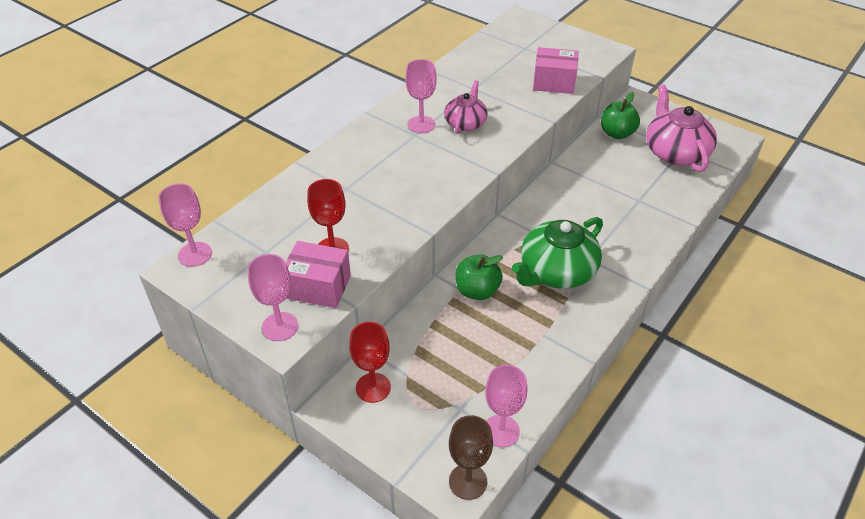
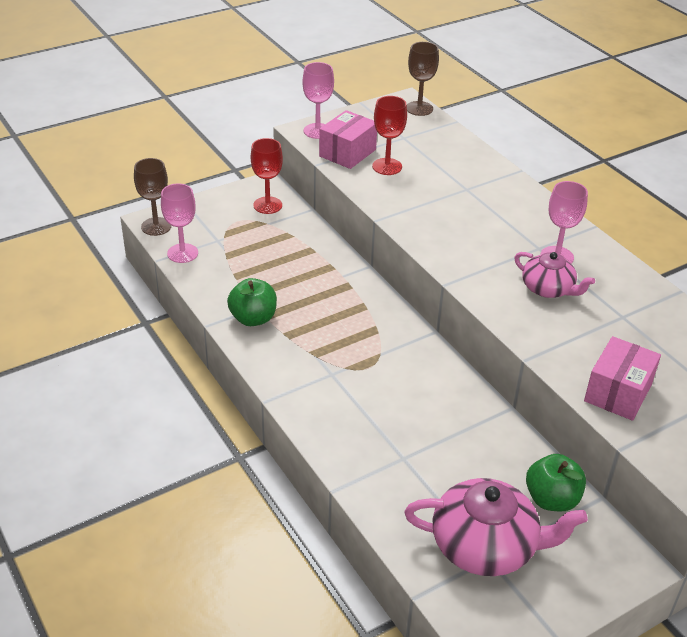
camera: 110 degrees right, 5 degrees down
(195, 254) = (419, 108): pink goblet -> brown goblet
(477, 291) = (333, 284): green apple -> green apple (253, 318)
(556, 271) = (327, 343): green teapot -> none

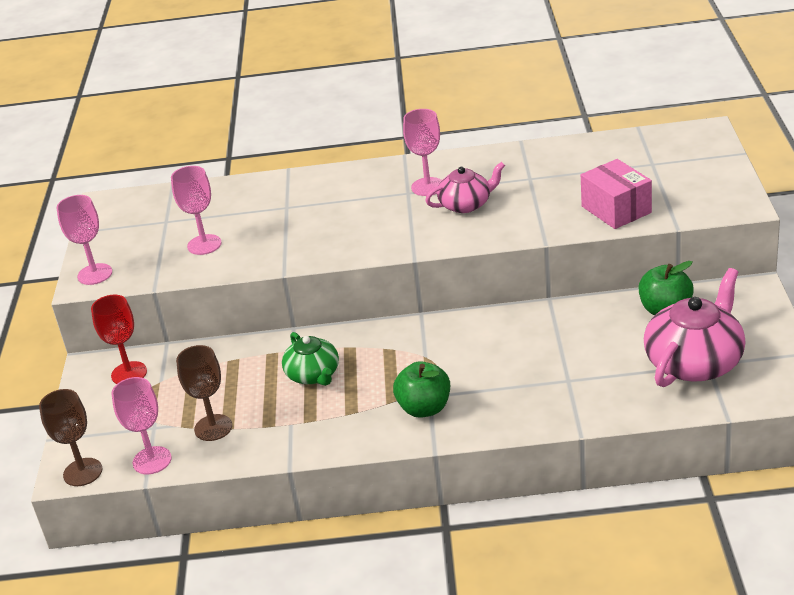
camera: 55 degrees left, 5 degrees down
(253, 318) = (306, 430): green apple -> green apple (424, 408)
(319, 298) = (313, 375): none -> green teapot
(347, 153) = (155, 264): pink box -> none
(387, 166) = (204, 245): red goblet -> pink goblet
(419, 108) = (127, 198): brown goblet -> brown goblet (213, 428)

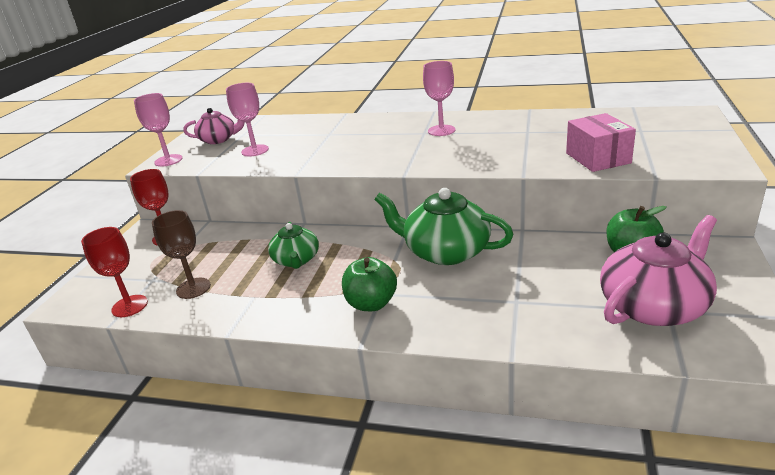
camera: 15 degrees right, 5 degrees down
(83, 472) = (75, 305): brown goblet -> none
(152, 460) = (129, 306): pink goblet -> red goblet
(466, 204) = (466, 143): pink teapot -> pink teapot (219, 139)
(476, 337) = (445, 251): none -> green teapot

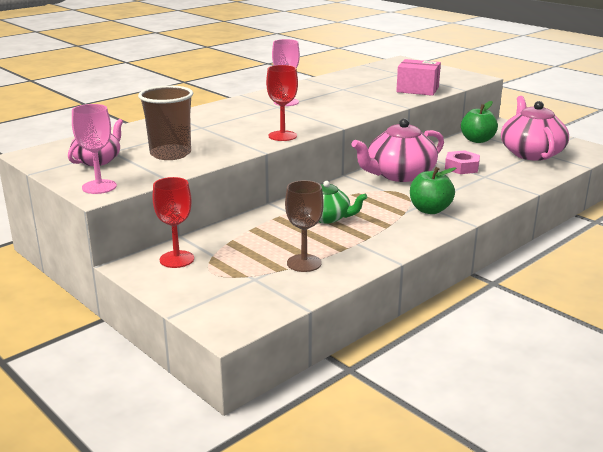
camera: 60 degrees left, 5 degrees down
(129, 306) = (288, 295): red goblet -> red goblet (282, 136)
(255, 150) = (170, 154): pink goblet -> brown cup
(445, 251) = (399, 175): green teapot -> pink teapot
(521, 277) = (461, 167): none -> pink nut

